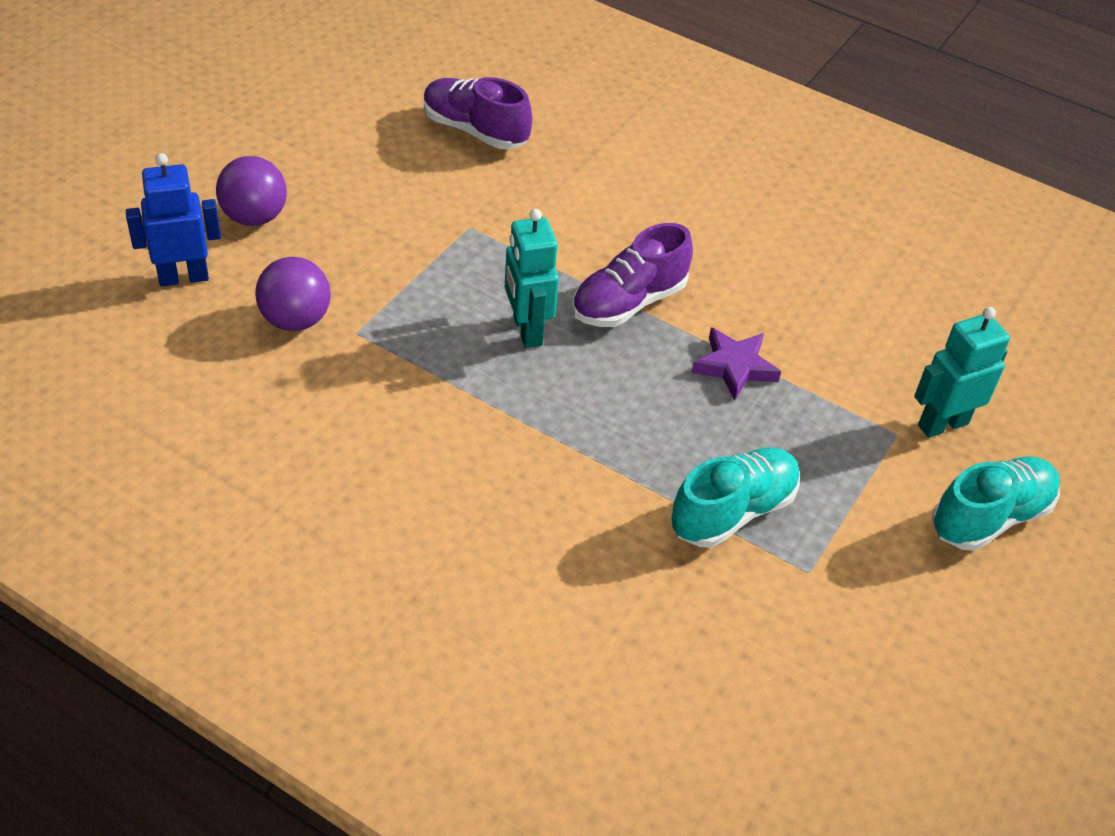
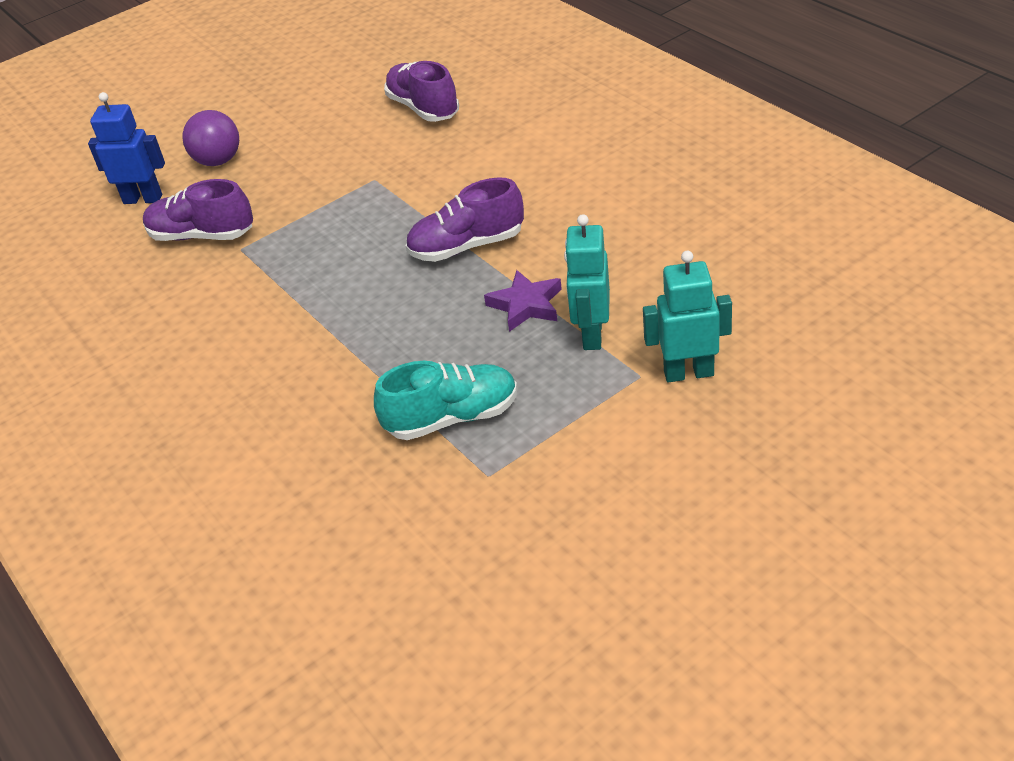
camera: 30 degrees right, 5 degrees down
(296, 320) = (202, 235): purple ball -> purple shoe
(526, 330) = (370, 260): turquoise robot -> turquoise robot (591, 335)
(990, 517) = (685, 456): turquoise shoe -> none

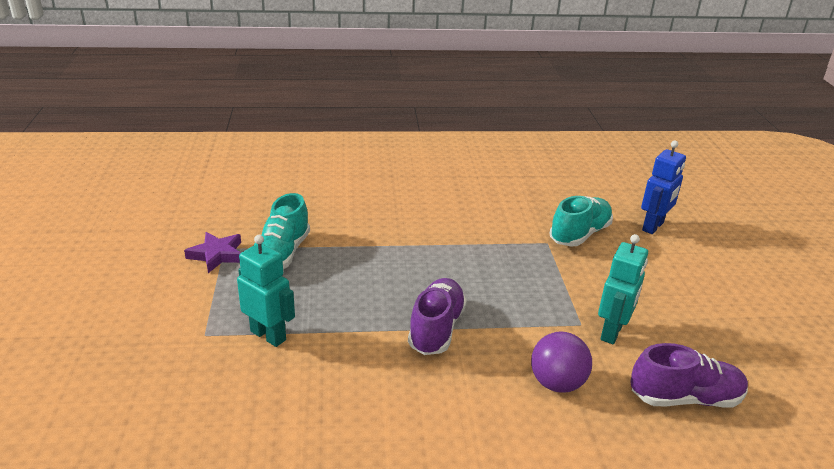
camera: 115 degrees right, 10 degrees down
(202, 235) = (579, 234): purple shoe -> turquoise shoe
(218, 161) = (681, 267): purple ball -> purple ball (557, 383)
(526, 305) = (336, 323): purple star -> purple star (217, 255)
(688, 373) = (174, 355): turquoise robot -> turquoise robot (612, 332)

